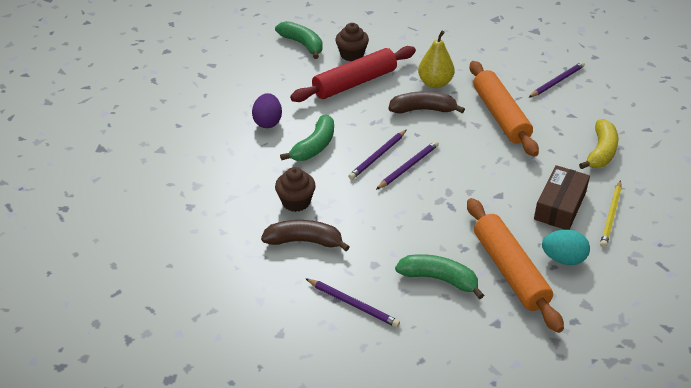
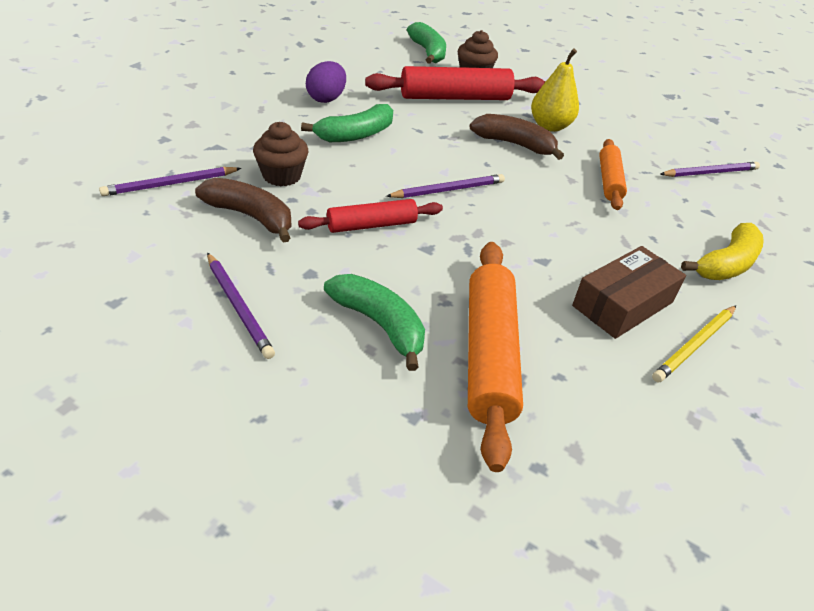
camera: 20 degrees right, 0 degrees up
(378, 156) = (420, 168): purple pencil -> purple pencil (170, 184)
(382, 215) = (371, 225): none -> red rolling pin
(500, 116) = (609, 181): orange rolling pin -> orange rolling pin, size x0.60
(563, 259) = (581, 372): turquoise egg -> none

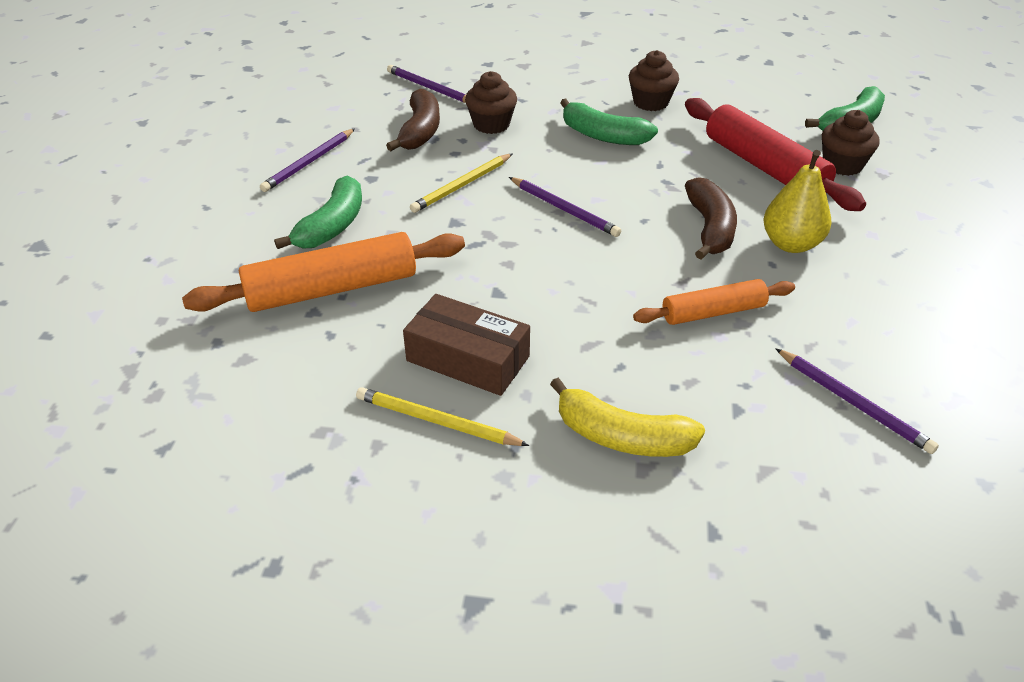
camera: 70 degrees right, 0 degrees up
(326, 99) = (650, 102): purple egg -> brown cupcake
(371, 225) = (462, 185): red rolling pin -> yellow pencil

